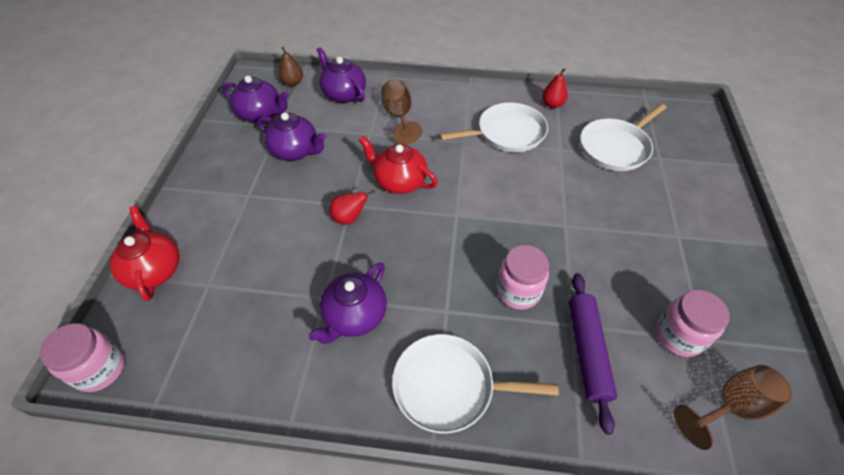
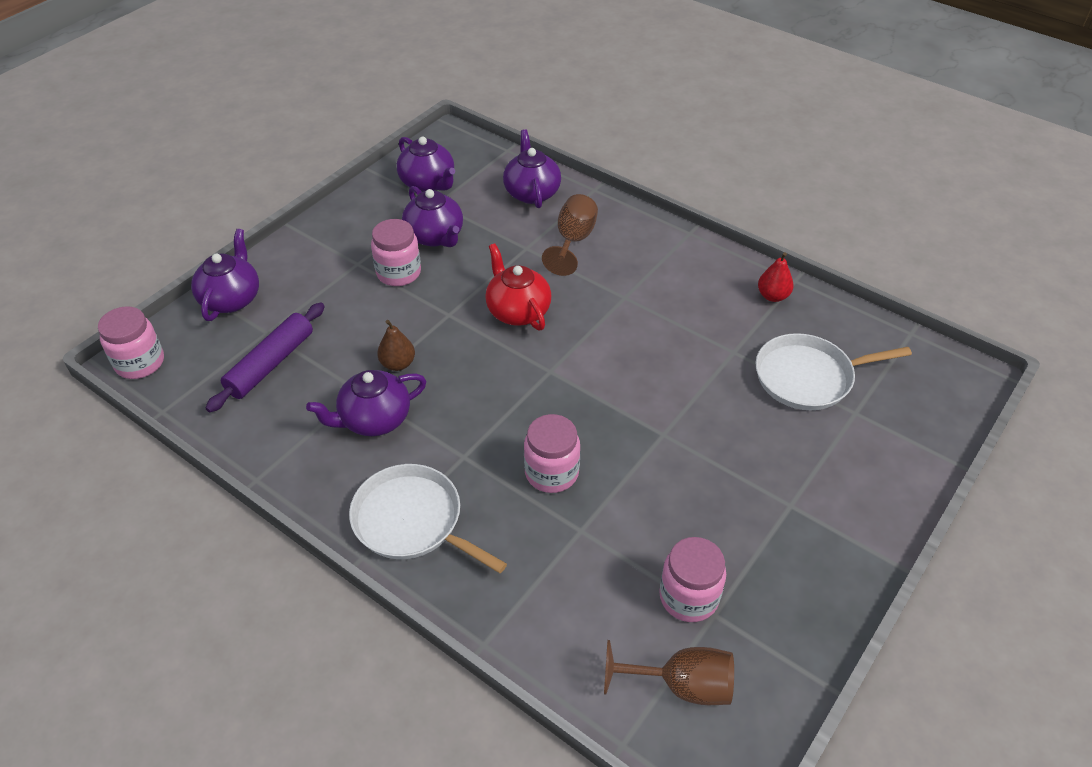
camera: 30 degrees right, 5 degrees down
(155, 270) = (231, 299): red teapot -> purple teapot
(287, 189) = (398, 273): none -> pink jar
(293, 83) = (486, 160): brown pear -> brown pear (398, 364)
(349, 218) = (438, 327): red pear -> none
(507, 133) = (685, 307): white pan -> none
(587, 351) = (574, 561): purple rolling pin -> purple rolling pin (271, 364)

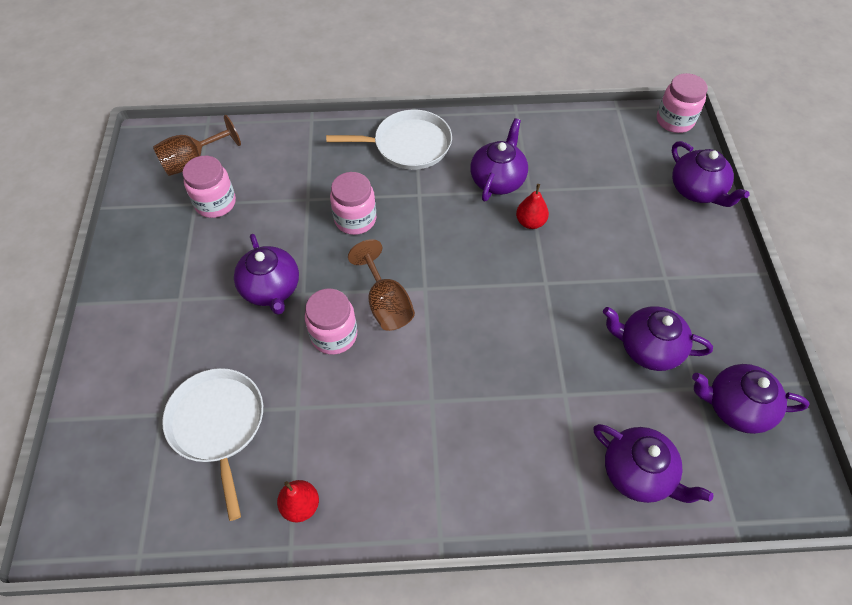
camera: 140 degrees right, 10 degrees up
(271, 364) = (604, 169): purple rolling pin -> none
(398, 273) = (626, 291): pink jar -> pink jar (334, 335)
(398, 364) = (530, 222): brown pear -> red pear
(517, 311) = (500, 322): red teapot -> none
(573, 241) = (535, 435): brown goblet -> brown goblet (386, 303)
(691, 457) = (271, 289): none -> purple teapot
(808, 377) = (218, 425): white pan -> white pan turned 60 degrees counterclockwise

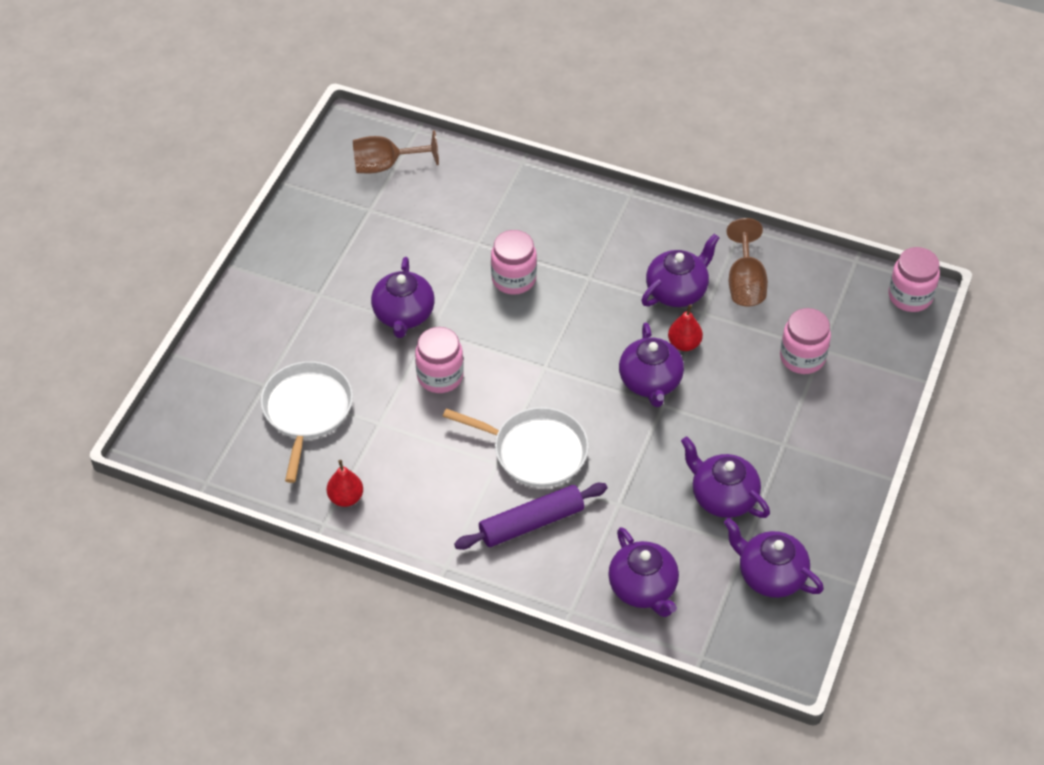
camera: 25 degrees right, 5 degrees down
(215, 203) = (389, 215): pink jar -> pink jar (802, 357)
(386, 303) = (501, 366): brown goblet -> brown goblet (745, 282)
(408, 145) = (606, 223): white pan -> white pan (535, 451)
(497, 450) = (531, 523): none -> purple rolling pin
(697, 190) = (879, 376): purple teapot -> purple teapot (650, 382)

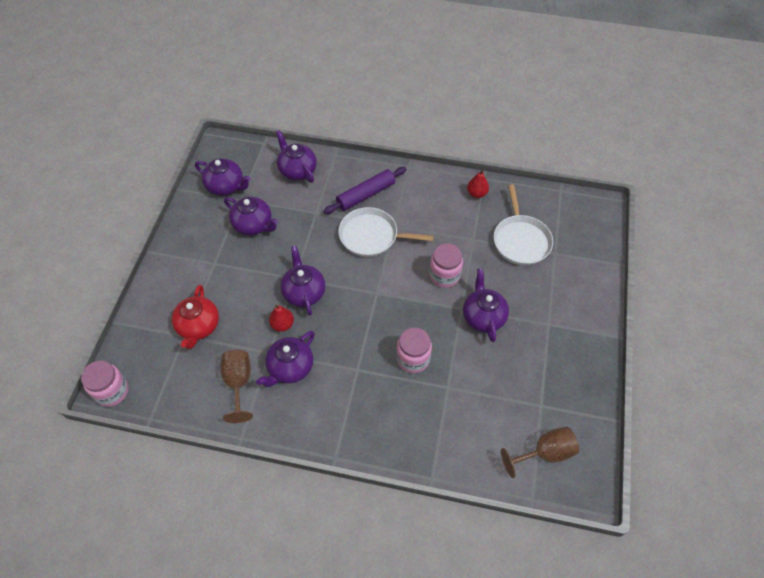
camera: 170 degrees right, 5 degrees up
(802, 357) = (198, 326): pink jar -> red teapot

